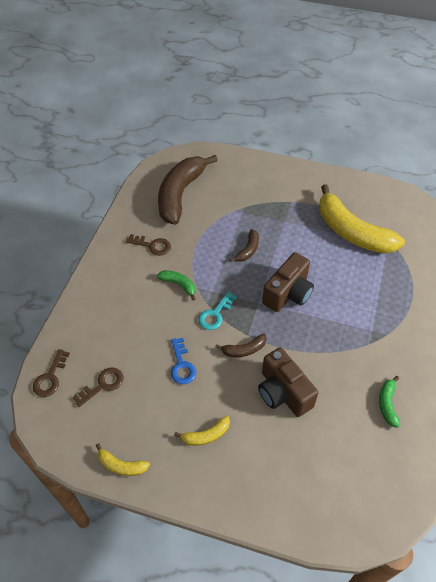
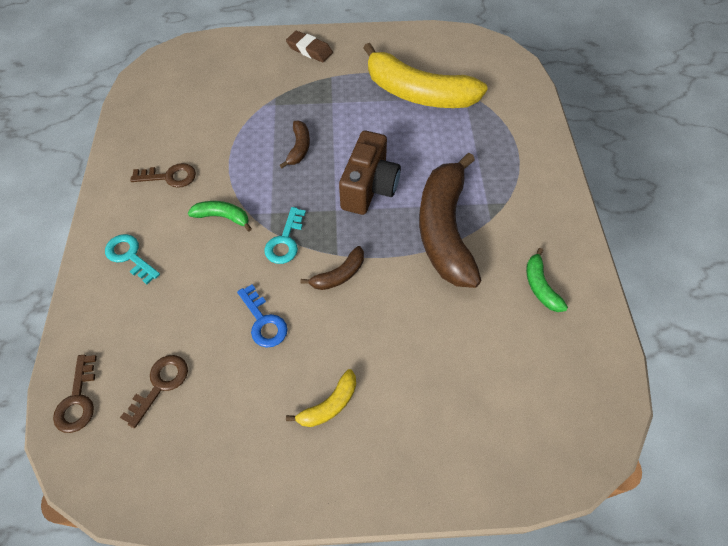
camera: 20 degrees left, 5 degrees up
(109, 293) = (129, 256): none -> turquoise key
(121, 465) = (225, 490): yellow banana -> none
(180, 194) = (186, 103): brown banana -> brown banana (445, 230)
(282, 176) = (309, 50): none -> brown eraser
(283, 392) = (409, 314): brown camera -> none

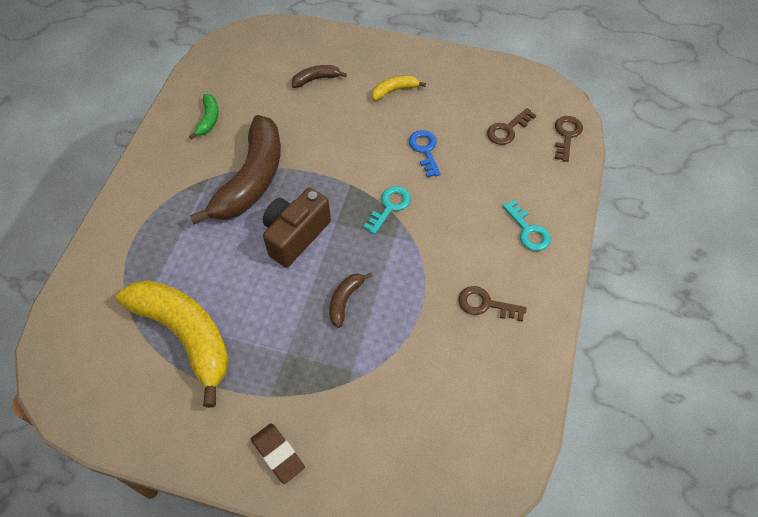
camera: 160 degrees left, 0 degrees up
(222, 217) = (440, 244): green banana -> none
(339, 275) = (355, 167): brown banana -> brown banana (316, 79)

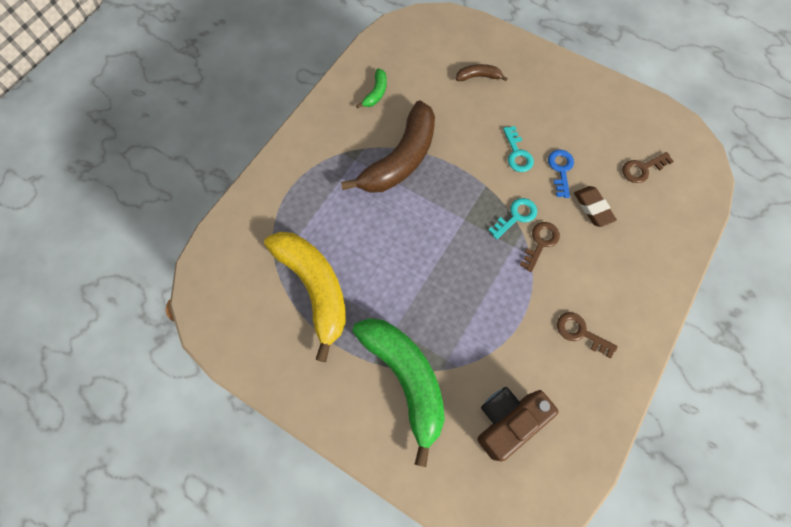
camera: 15 degrees right, 10 degrees up
(278, 454) = (368, 417): brown eraser -> brown eraser (593, 208)
(295, 235) = (427, 222): brown camera -> brown camera (507, 421)
(310, 402) = (405, 378): none -> green banana
(345, 300) = (456, 294): brown banana -> none
(394, 90) = (546, 104): yellow banana -> none
(528, 231) = (637, 273): turquoise key -> turquoise key (517, 154)
(566, 135) = (697, 188): brown key -> brown key (540, 242)

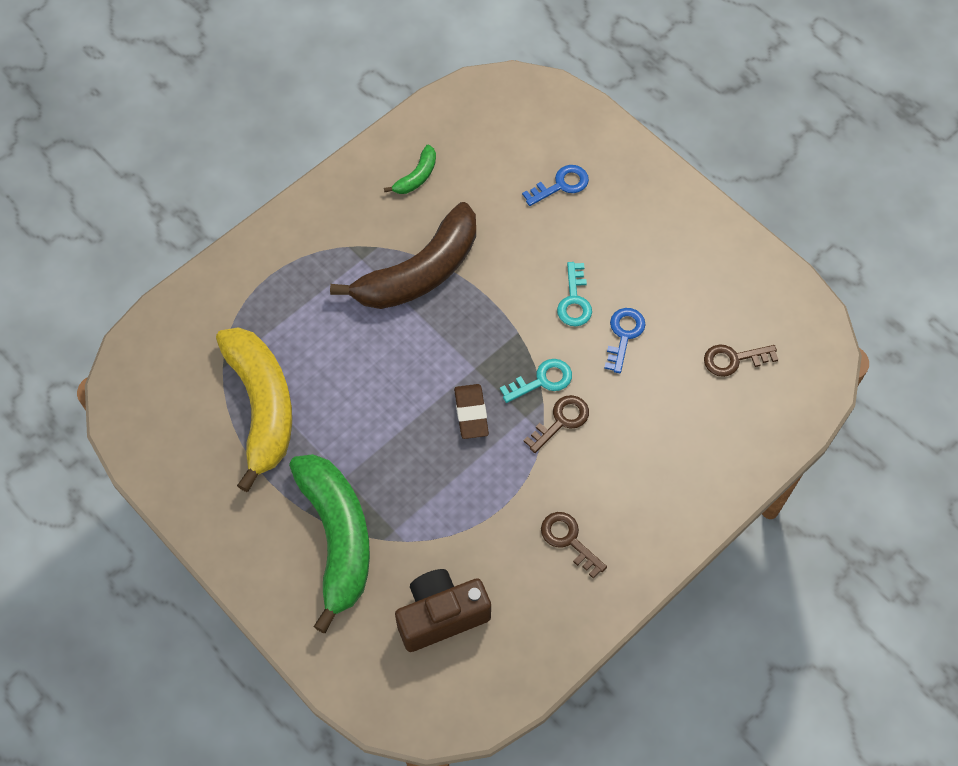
camera: 15 degrees right, 5 degrees down
(478, 77) = (561, 185): brown banana -> blue key
(593, 208) = (646, 394): brown eraser -> brown eraser (471, 413)

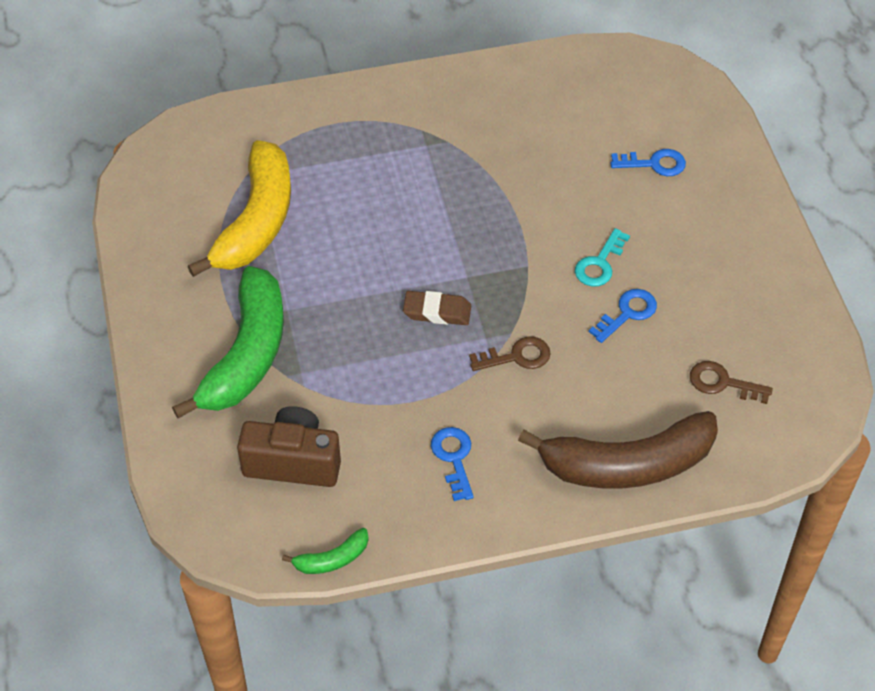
camera: 30 degrees right, 10 degrees down
(417, 176) = (523, 101): green banana -> green banana (332, 559)
(420, 272) = (472, 178): brown banana -> brown banana (628, 464)
(471, 413) = (437, 311): brown eraser -> brown eraser turned 75 degrees clockwise
(542, 380) = (522, 315): turquoise key -> none
(568, 540) = (454, 458): brown key -> blue key

